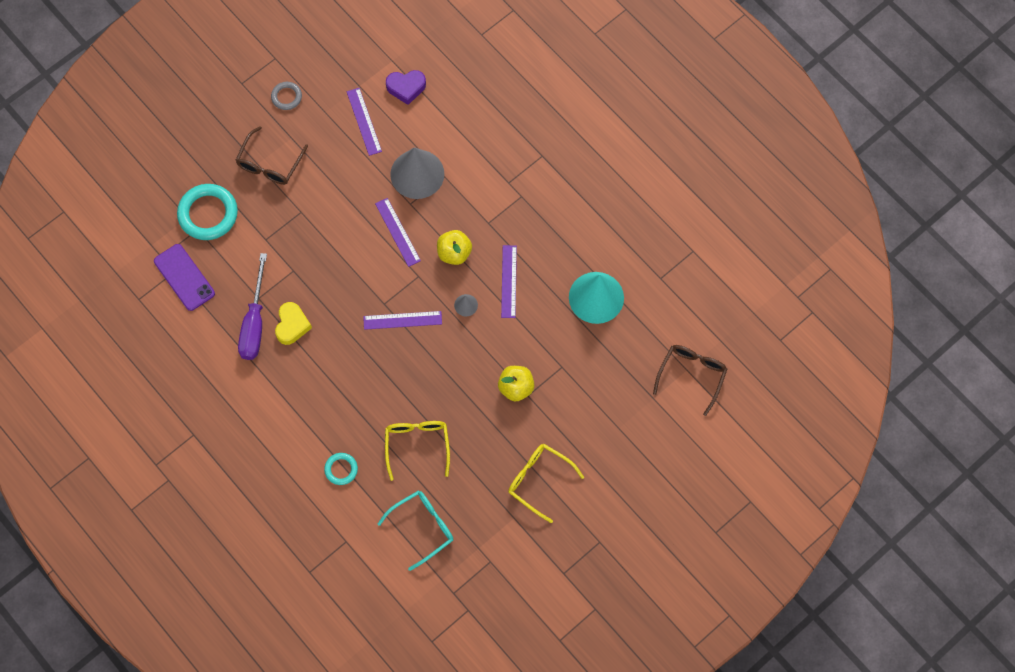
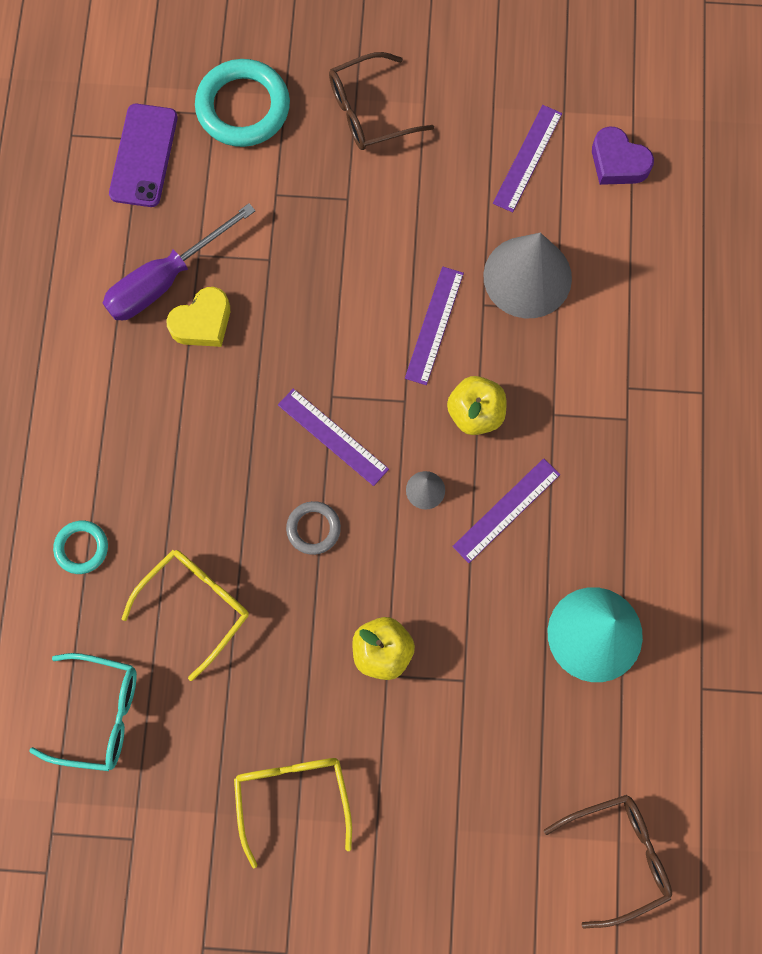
camera: 45 degrees right, 5 degrees up
(286, 97) = (467, 51): grey ring -> grey ring (313, 528)

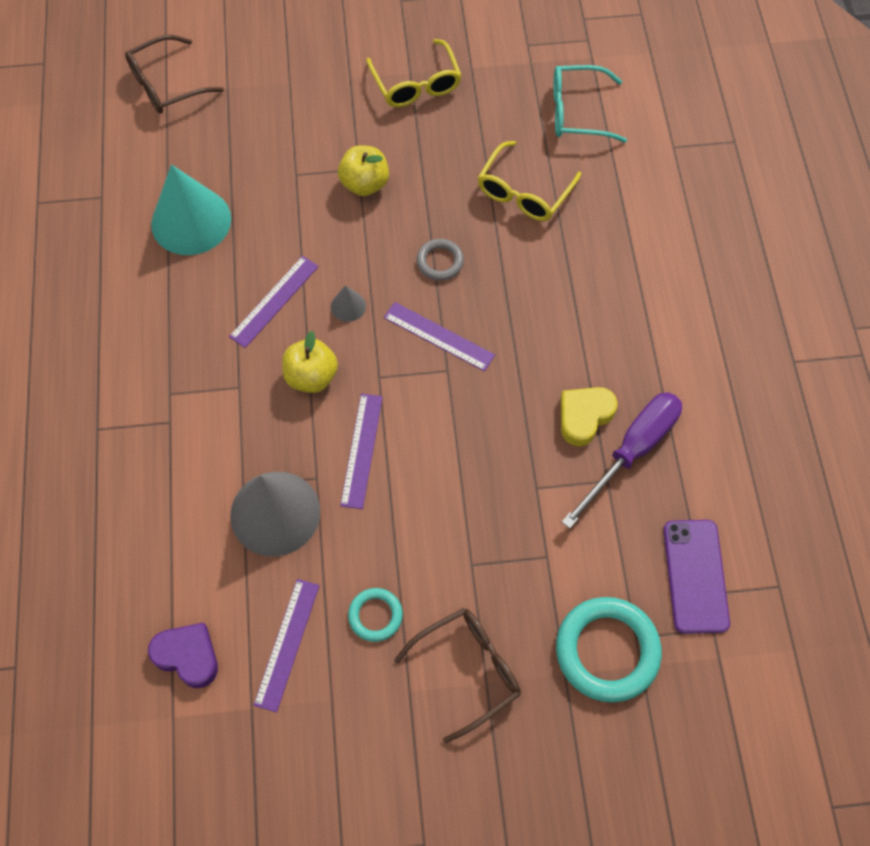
camera: 170 degrees right, 10 degrees down
(81, 548) = (631, 218): turquoise ring -> turquoise ring (375, 615)

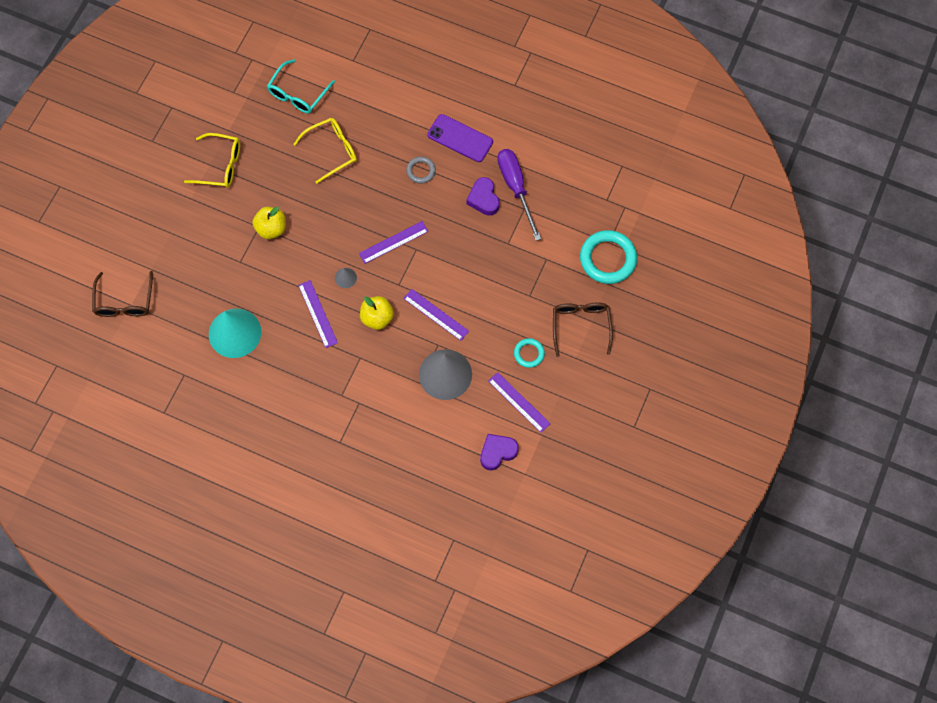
camera: 60 degrees left, 5 degrees up
(440, 262) = (348, 217): grey ring -> grey ring (421, 171)
(524, 192) = (332, 151): yellow glasses -> yellow glasses turned 90 degrees counterclockwise
(584, 417) = (483, 199): yellow heart -> purple heart
(695, 576) = (595, 198): purple phone -> purple phone (460, 138)

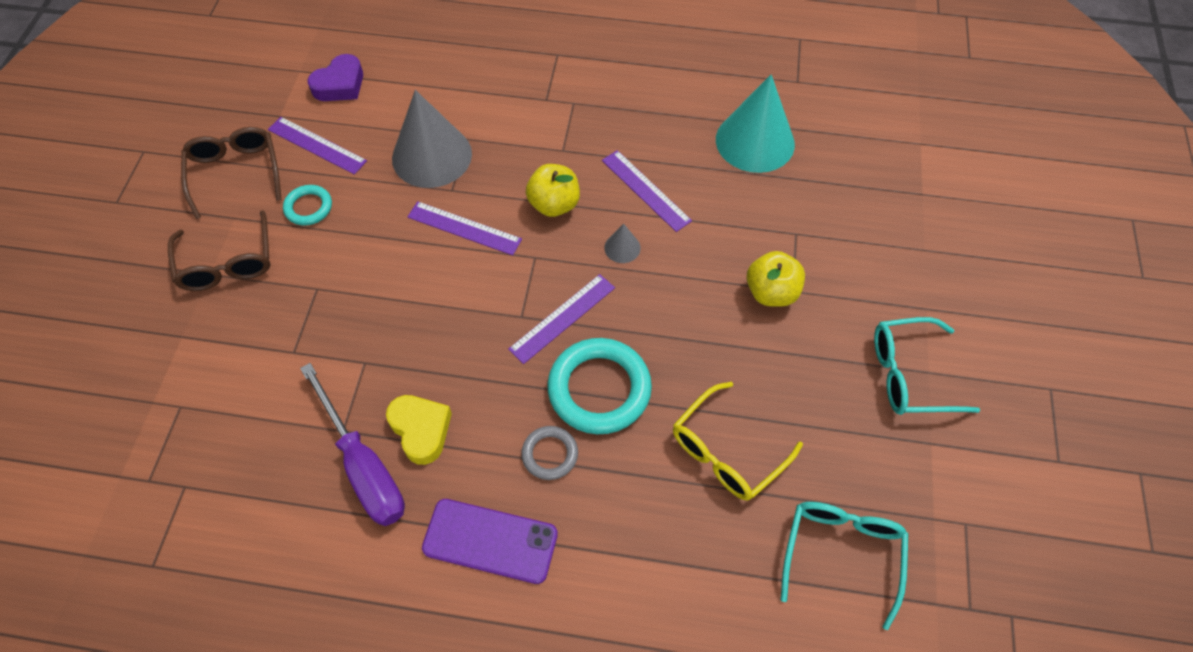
camera: 165 degrees right, 10 degrees down
(124, 302) = (932, 145): brown glasses -> brown glasses (235, 173)
(220, 165) = (909, 374): yellow glasses -> turquoise glasses
(483, 199) = (421, 430): purple heart -> yellow heart
(608, 259) = (182, 377): turquoise ring -> turquoise ring (599, 389)

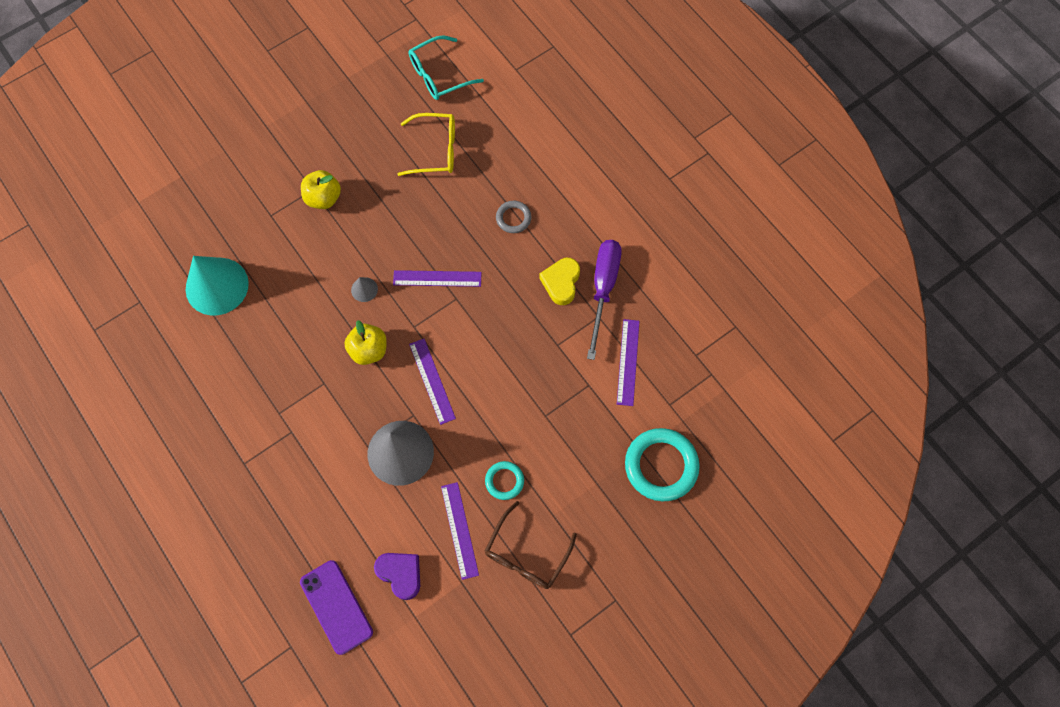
camera: 135 degrees left, 10 degrees up
(227, 263) = (581, 481): brown glasses -> none
(340, 85) = (400, 574): purple heart -> purple heart turned 45 degrees clockwise
(490, 541) = (576, 205): purple phone -> purple phone (336, 606)
(599, 389) = (459, 227): turquoise ring -> turquoise ring (661, 466)
(645, 190) = (311, 312): purple ruler -> purple ruler (628, 362)
(909, 374) = (316, 108): turquoise glasses -> none

